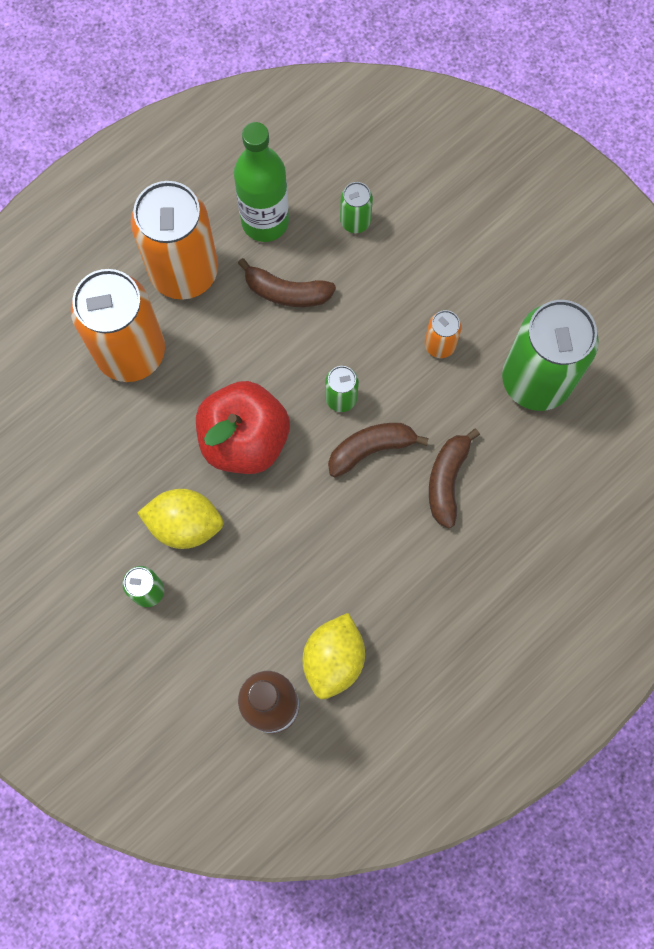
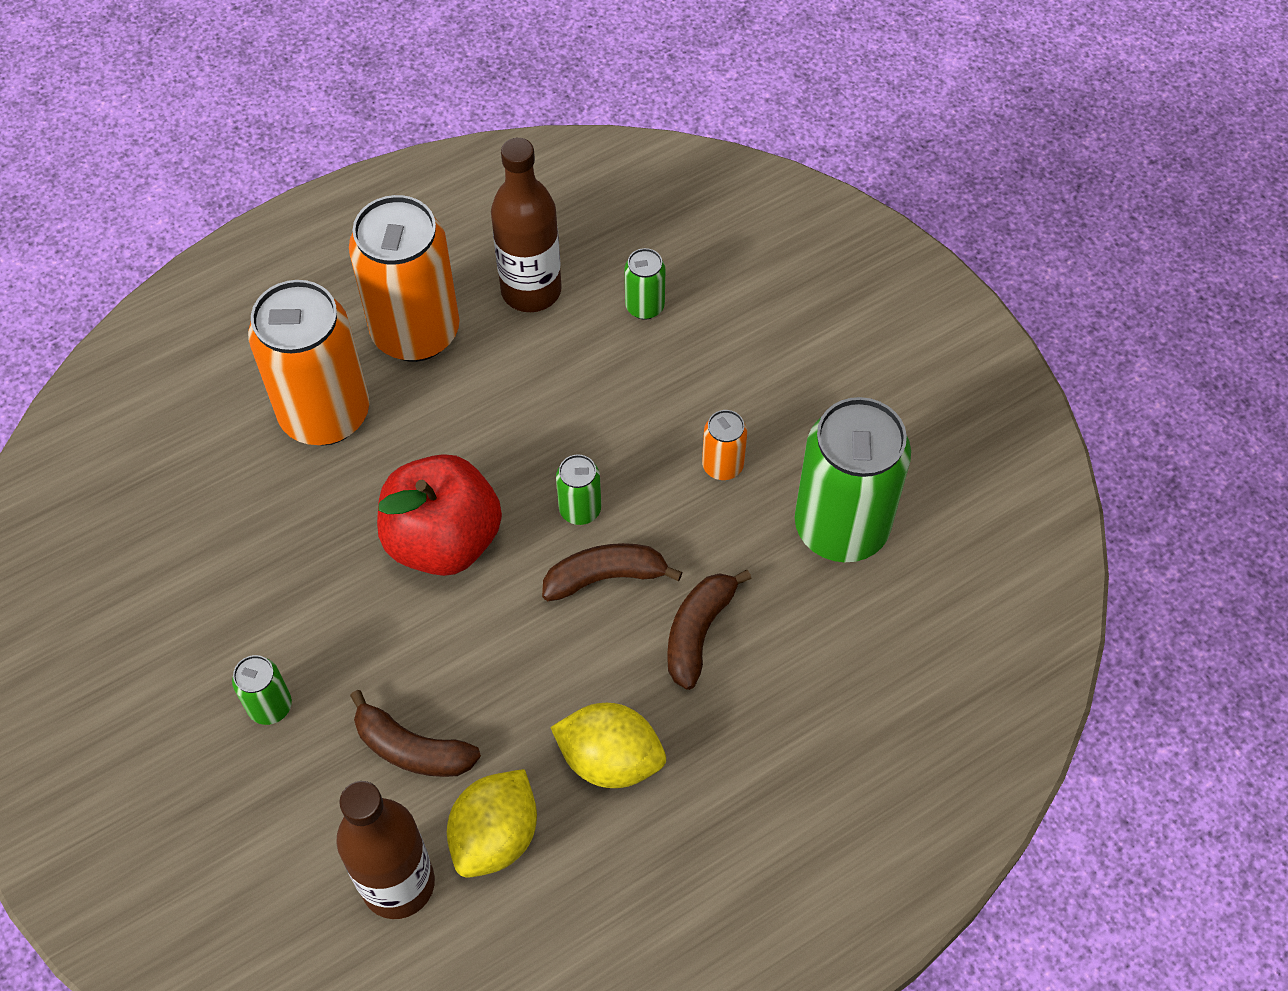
camera: 10 degrees right, 15 degrees down
(185, 524) = (340, 631): yellow lemon -> yellow lemon (610, 759)
(265, 222) = (531, 290): green bottle -> brown bottle
(286, 292) = (539, 374): brown banana -> brown banana (411, 749)

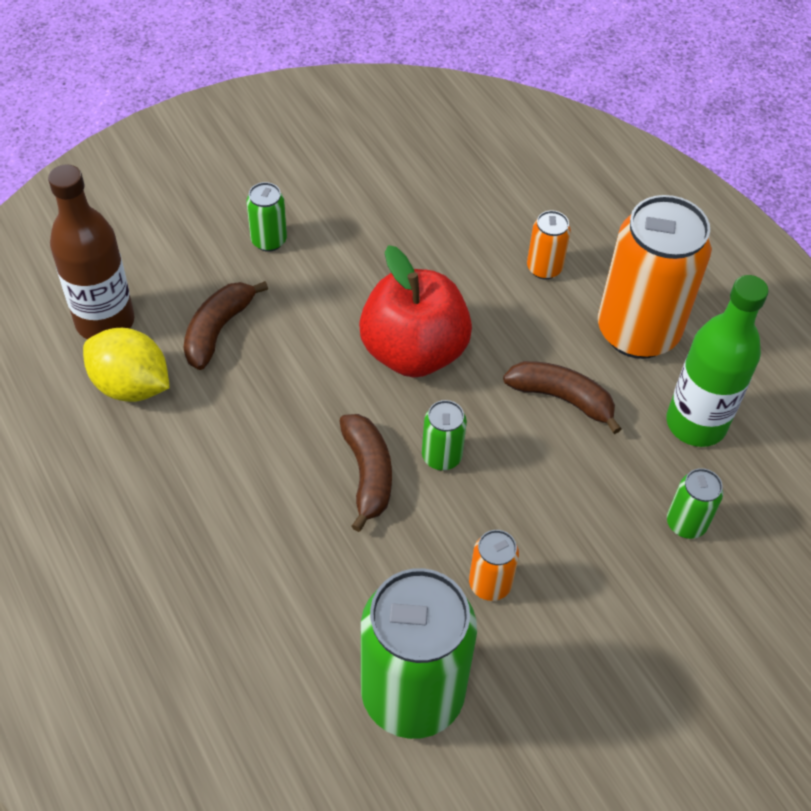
camera: 90 degrees right, 5 degrees down
(325, 414) = (544, 268): orange can -> orange can, size x0.44
(531, 290) = (696, 423): brown bottle -> green bottle
(610, 759) = (185, 470): yellow lemon -> none
(698, 632) = (303, 549): brown banana -> brown banana (562, 398)

